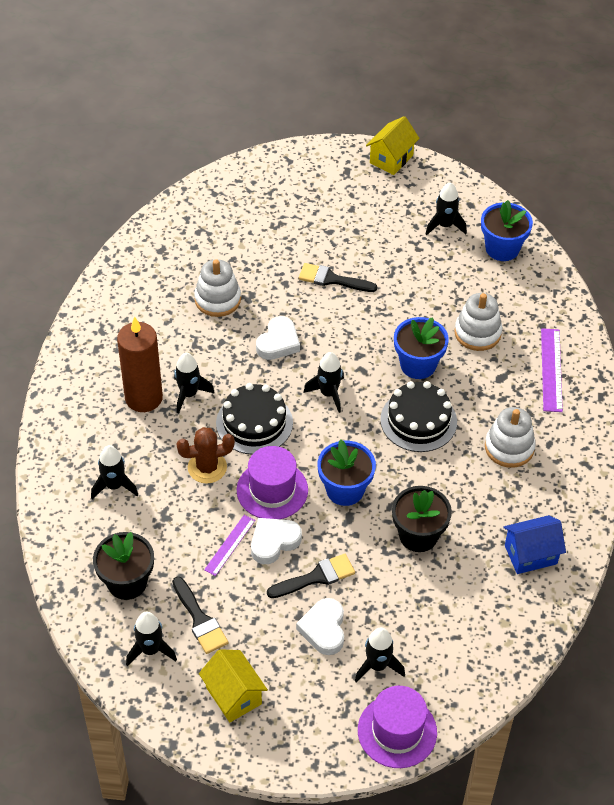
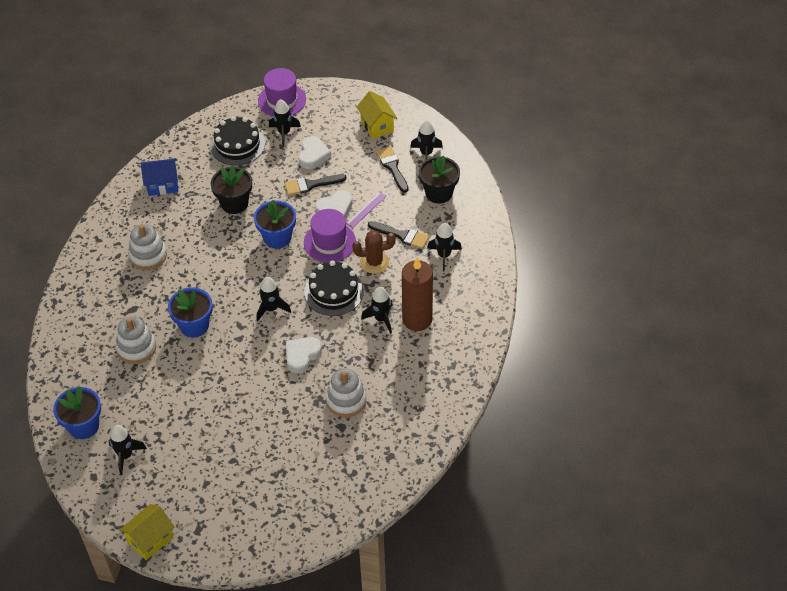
camera: 170 degrees left, 0 degrees up
(332, 279) = (243, 410): black brush -> black brush (402, 235)
(418, 420) = (208, 281): black cake -> black cake (237, 145)
(551, 369) = (90, 311): purple ruler -> none

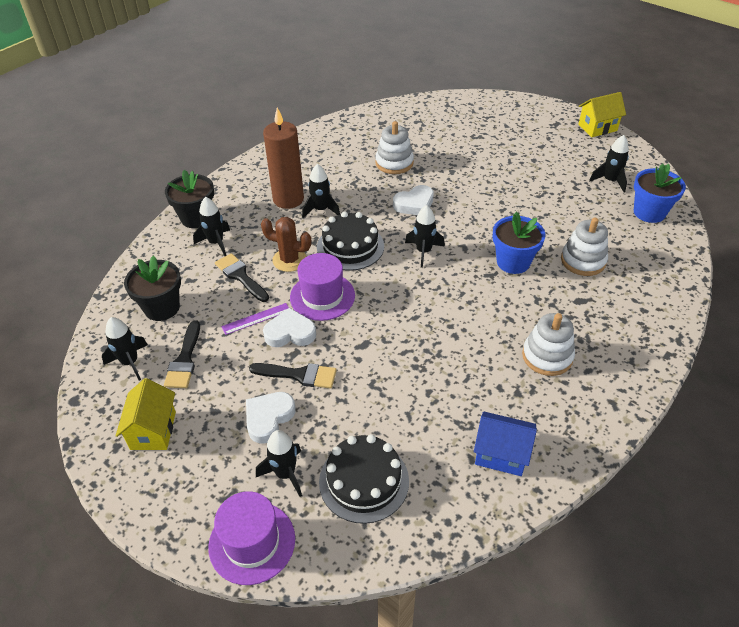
camera: 155 degrees left, 5 degrees down
(234, 203) = (410, 386): black flower pot -> black flower pot (196, 218)
(277, 237) = (378, 322): blue flower pot -> none

